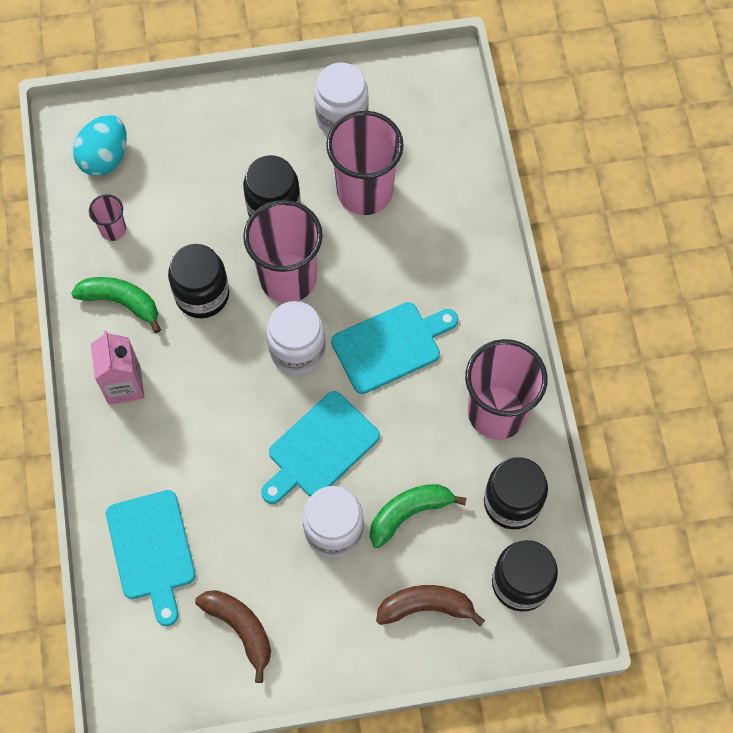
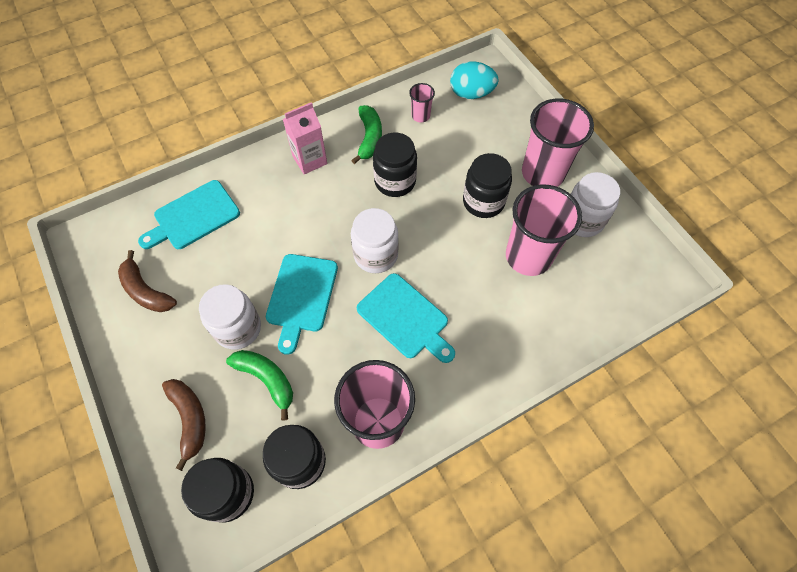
camera: 70 degrees right, 5 degrees down
(240, 629) = (146, 291): brown banana -> brown banana turned 105 degrees clockwise
(288, 278) = (431, 229): pink cup -> pink cup (542, 173)
(320, 448) = (301, 296): turquoise cutting board -> turquoise cutting board turned 105 degrees counterclockwise

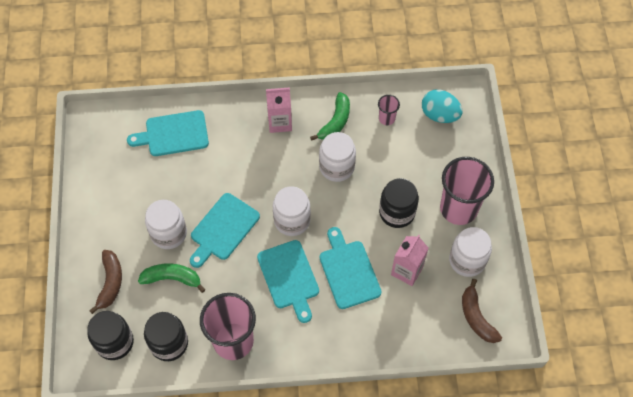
camera: 25 degrees right, 0 degrees up
(146, 291) = (118, 178): brown banana -> brown banana (476, 317)
(267, 379) = (172, 278): green banana -> green banana turned 60 degrees counterclockwise
(395, 181) = (336, 167): black jar -> white jar
(467, 283) = (348, 271): none -> turquoise cutting board
(528, 256) = (407, 271): pink cup -> pink carton

